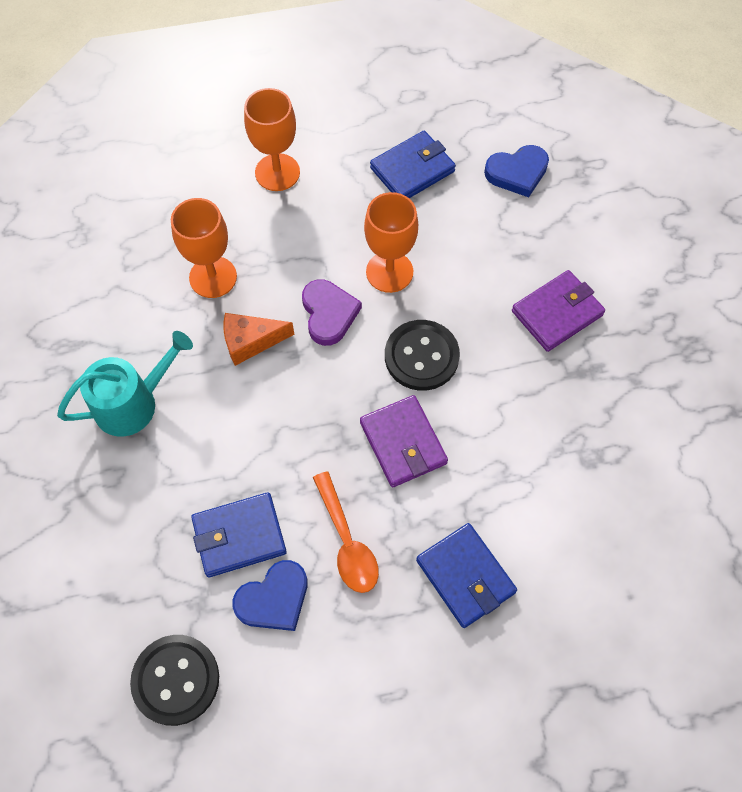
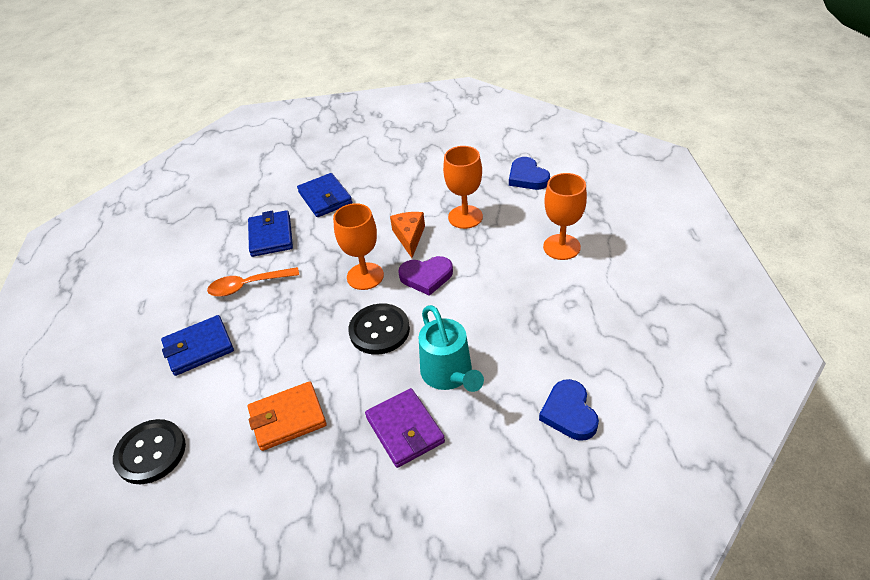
camera: 100 degrees right, 20 degrees down
(133, 403) = (374, 187): turquoise watering can -> turquoise watering can (449, 374)
(176, 680) = (197, 214): black button -> black button (151, 453)
(274, 599) = (225, 252): blue heart -> blue heart (527, 177)
(389, 272) = (461, 313): orange goblet -> orange goblet (365, 276)
(403, 443) = (309, 317): purple wallet -> none
(412, 170) = (569, 331): blue wallet -> blue wallet (325, 198)
(559, 435) = (287, 418): none -> orange wallet

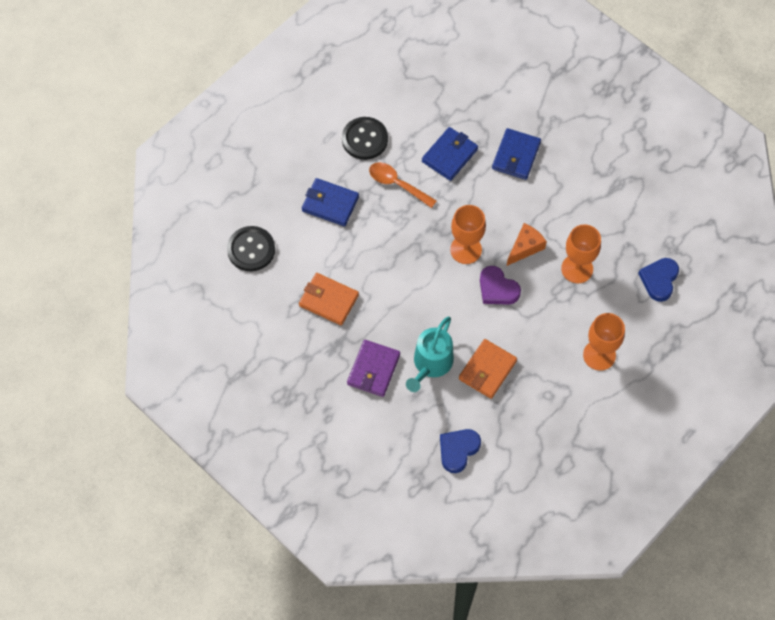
camera: 45 degrees right, 20 degrees up
(379, 330) = (429, 297): black button -> black button (365, 139)
(500, 333) = (487, 370): none -> orange wallet

